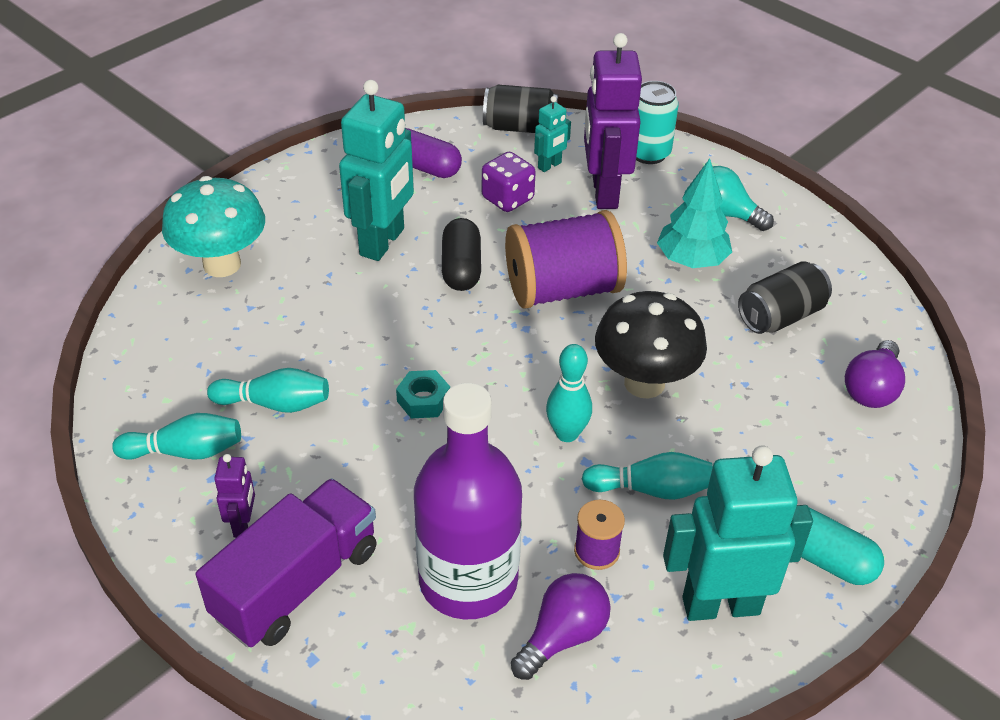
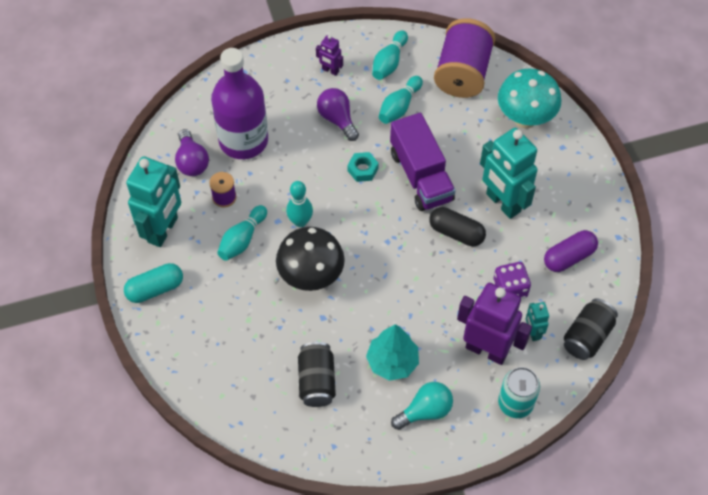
camera: 120 degrees right, 15 degrees up
(296, 583) = (285, 79): purple truck -> purple truck (421, 176)
(562, 289) = (407, 276): purple spool -> purple spool (462, 73)
(871, 389) = (234, 390): purple light bulb -> purple light bulb (337, 119)

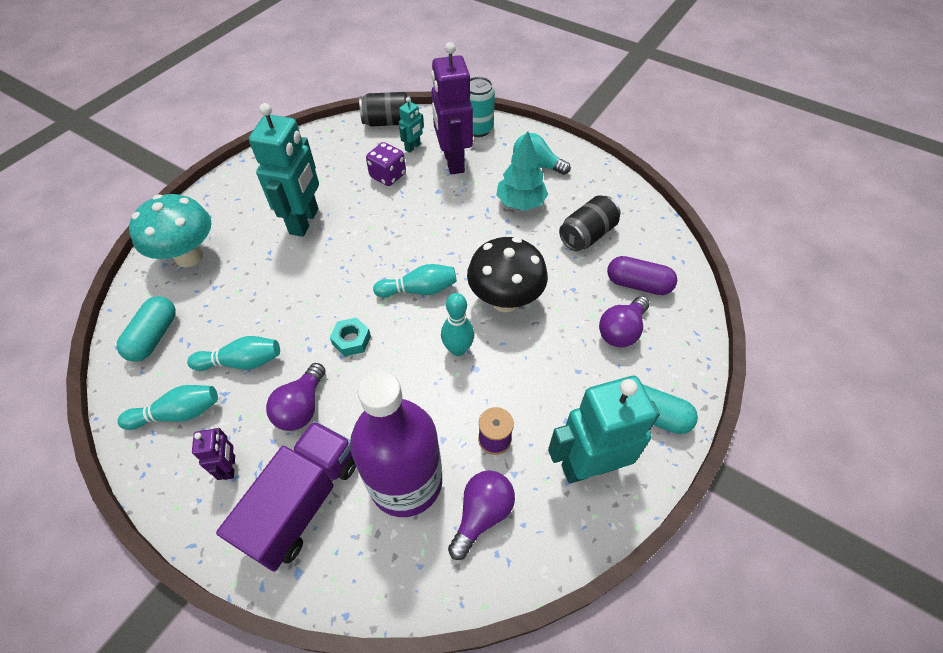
camera: 130 degrees left, 5 degrees down
(220, 326) = (621, 331): none -> purple light bulb
(242, 239) = (524, 382): turquoise bowling pin -> turquoise bowling pin (419, 290)
(421, 176) = (321, 291): purple truck -> purple truck (302, 502)
(456, 233) = (363, 233): black capsule -> none
(462, 73) = (154, 336): purple spool -> turquoise capsule
(569, 257) = (326, 160): purple capsule -> purple capsule (638, 284)

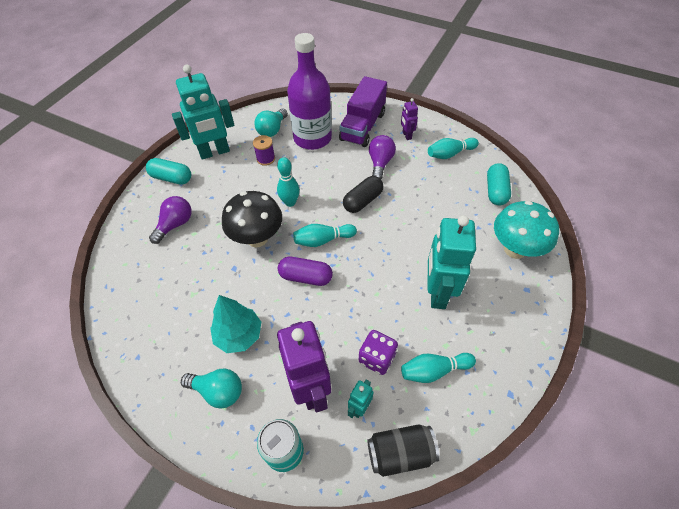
camera: 175 degrees right, 0 degrees up
(242, 362) = (428, 182): turquoise bowling pin -> turquoise bowling pin (434, 370)
(351, 340) = (363, 201): turquoise nut -> black capsule
(482, 514) = (272, 130): purple light bulb -> turquoise light bulb
(587, 235) = (181, 304): black can -> none
(638, 284) = (151, 261): purple capsule -> purple capsule (306, 277)

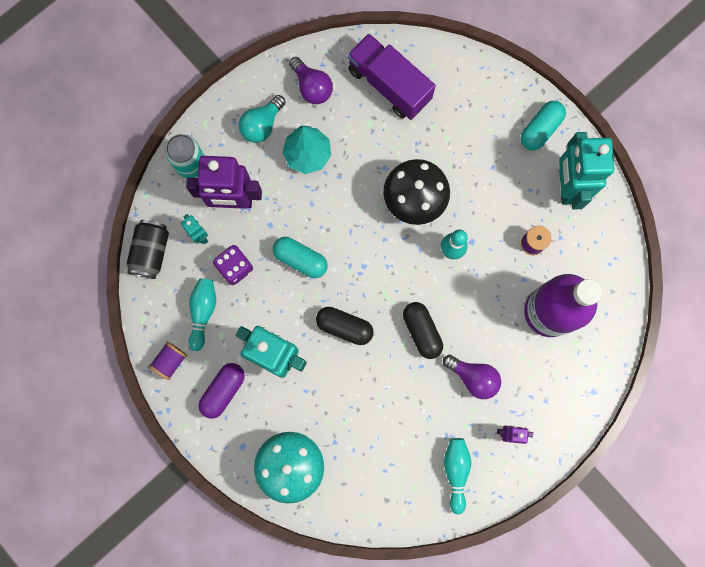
camera: 110 degrees right, 25 degrees up
(175, 224) = (466, 121): purple light bulb -> purple light bulb (312, 87)
(272, 130) = (583, 266): turquoise light bulb -> none
(306, 277) = (345, 234): purple capsule -> purple capsule (223, 391)
(323, 240) = (384, 267): turquoise bowling pin -> none
(362, 126) = (547, 384): purple truck -> purple truck (389, 85)
(386, 251) = (344, 327): none -> black capsule
(495, 191) = (376, 493): turquoise capsule -> turquoise capsule (300, 259)
(496, 382) = (170, 361): none -> purple spool

